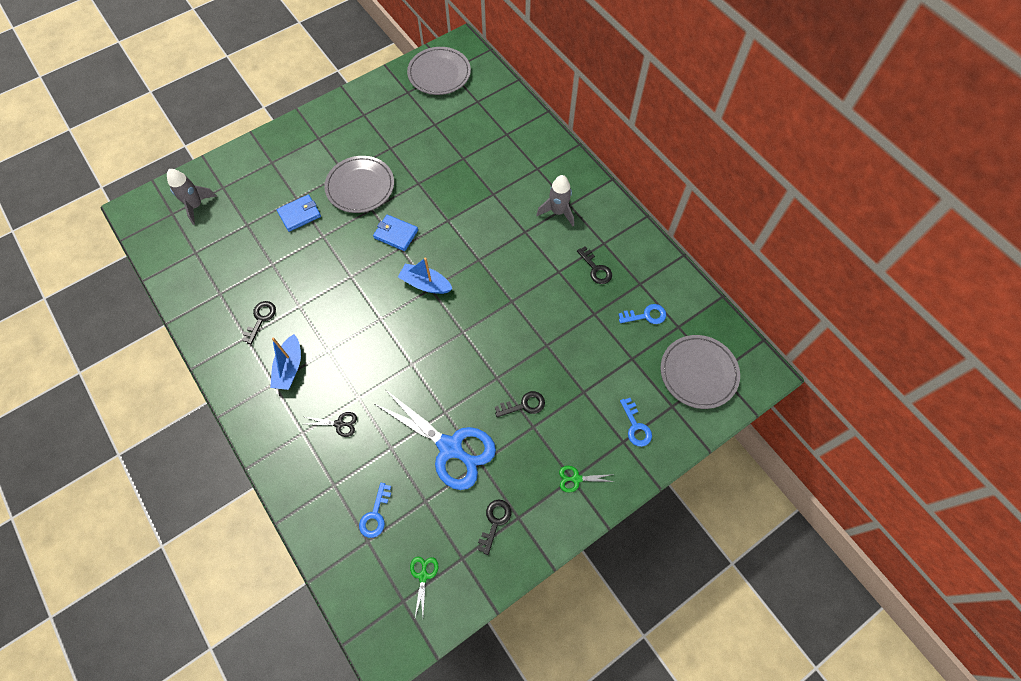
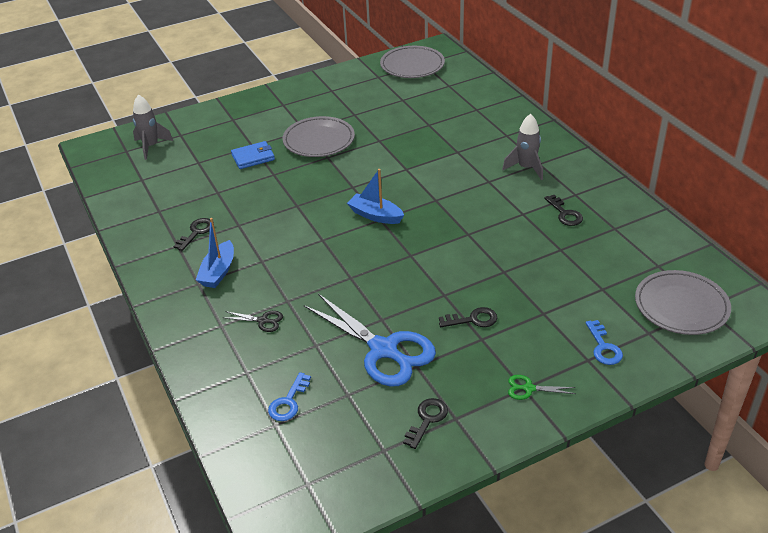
camera: 10 degrees right, 25 degrees down
(396, 234) = (350, 176): blue wallet -> none
(423, 576) = (335, 462): green scissors -> none
(646, 315) = (620, 254): blue key -> none

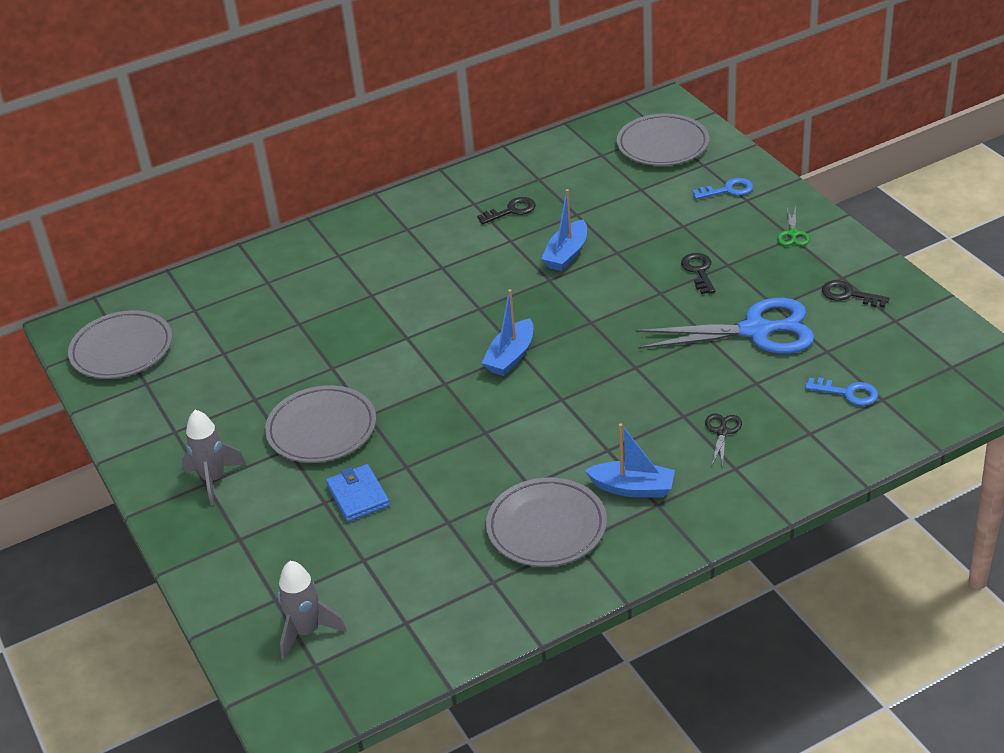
camera: 90 degrees left, 0 degrees up
(196, 232) = (546, 527): black key -> grey plate
(383, 350) = (755, 331): blue scissors -> blue scissors turned 45 degrees clockwise
(502, 243) = (566, 254): none -> blue boat
(526, 168) = (416, 238): grey rocket -> grey rocket (214, 479)

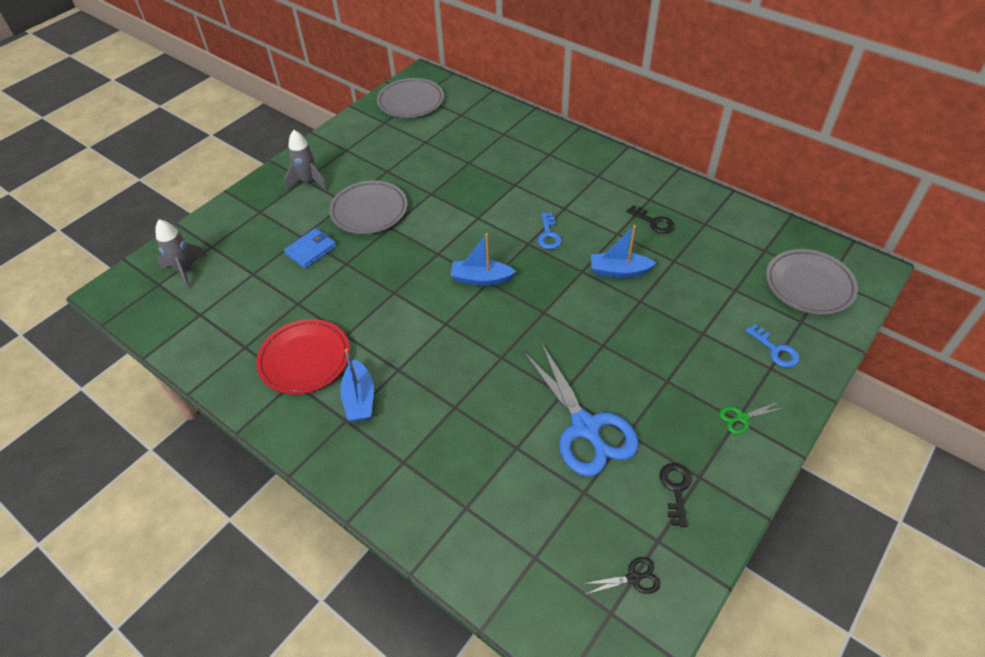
camera: 65 degrees right, 10 degrees up
(546, 527) = (305, 359): grey plate -> red plate
(699, 271) = (646, 363): black key -> none
(722, 432) = (444, 440): black scissors -> black scissors (633, 578)
(848, 393) = (531, 525): blue key -> blue key (549, 235)

